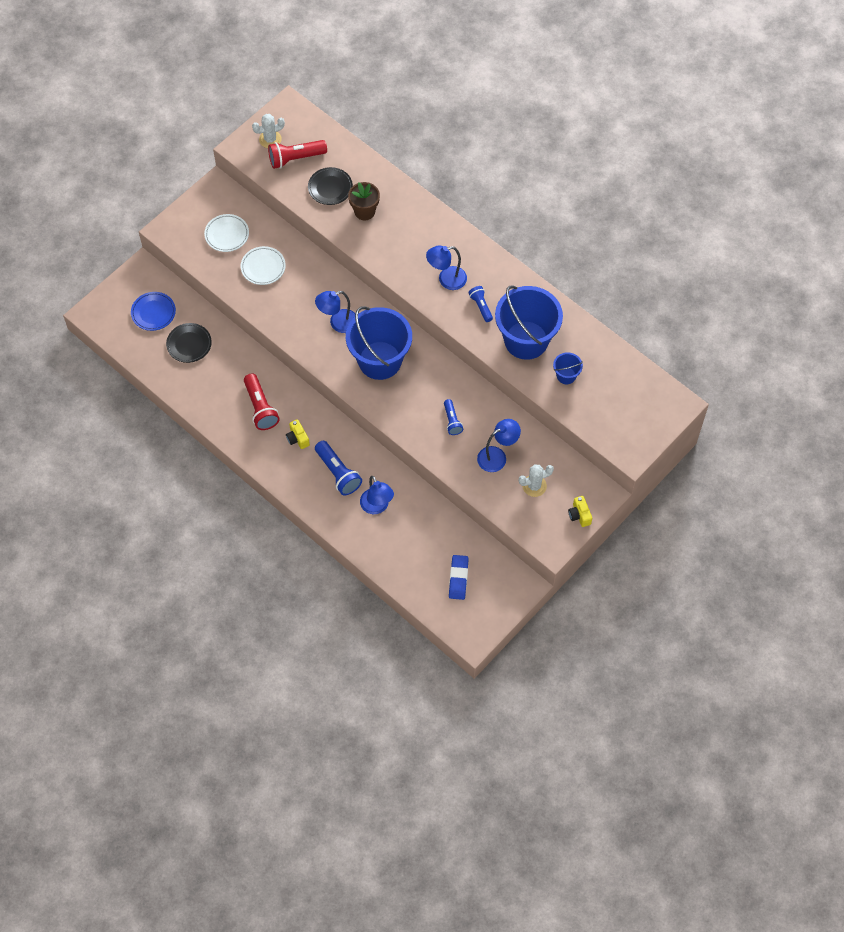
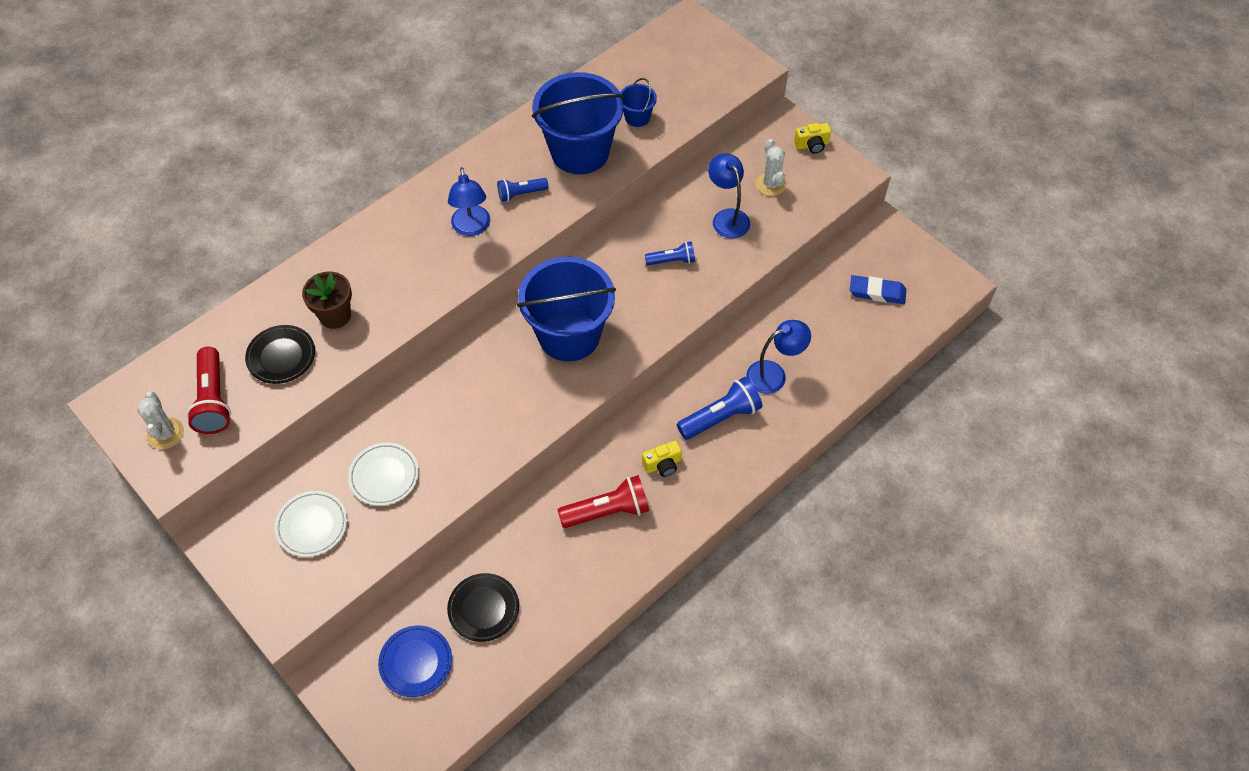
camera: 85 degrees left, 5 degrees down
(338, 323) = (500, 382): blue lamp -> none

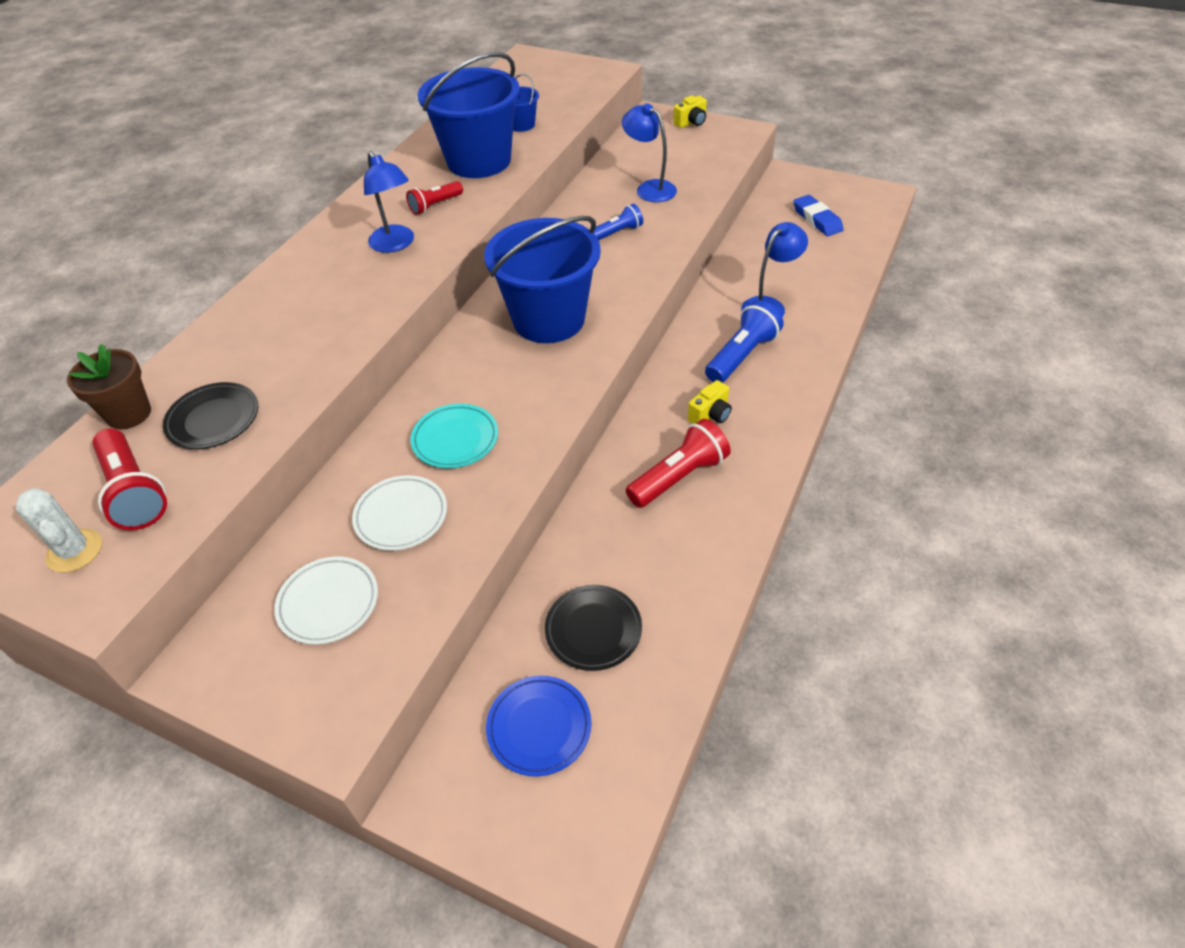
camera: 20 degrees left, 10 degrees down
(335, 315) = (268, 361): brown flower pot -> brown flower pot (129, 414)
(448, 425) = (455, 439): none -> turquoise plate
(521, 194) = (435, 205): blue flashlight -> red flashlight
(771, 184) = (673, 156): white cactus -> none
(877, 292) = (817, 219): blue eraser -> blue eraser turned 75 degrees clockwise

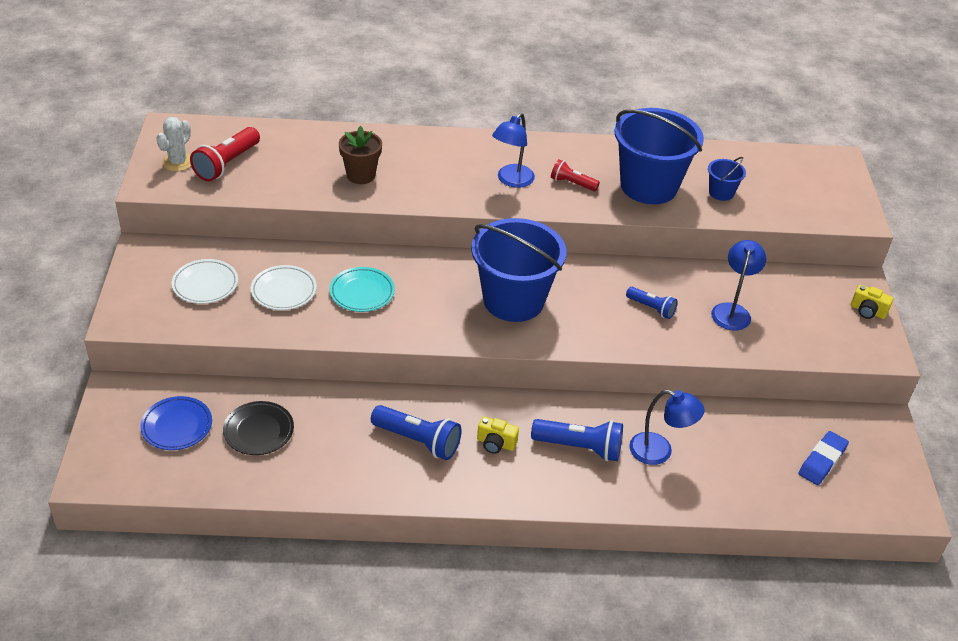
camera: 60 degrees right, 5 degrees down
(129, 414) = (284, 134): brown flower pot -> brown flower pot (361, 175)
(213, 420) = (296, 169): black plate -> none
(679, 477) = (418, 441): red flashlight -> blue flashlight

